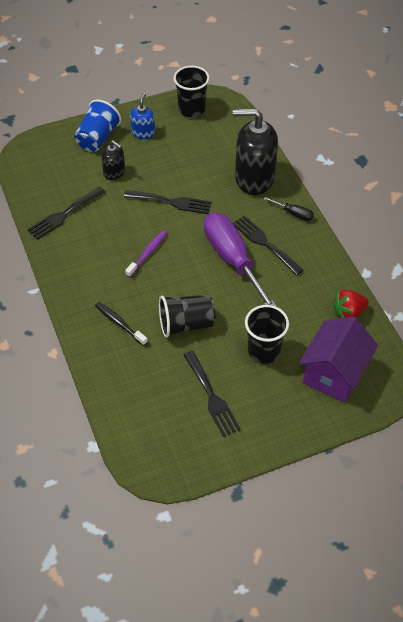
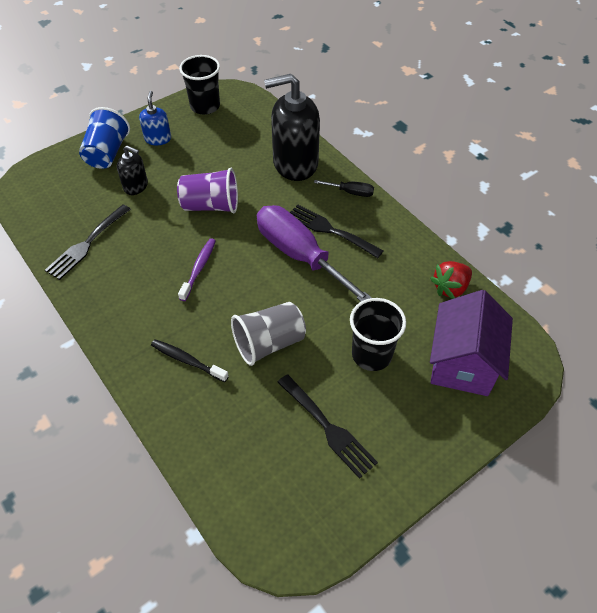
camera: 15 degrees left, 0 degrees up
(171, 202) = (211, 206): black fork -> purple cup
(186, 324) = (269, 343): black cup -> grey cup

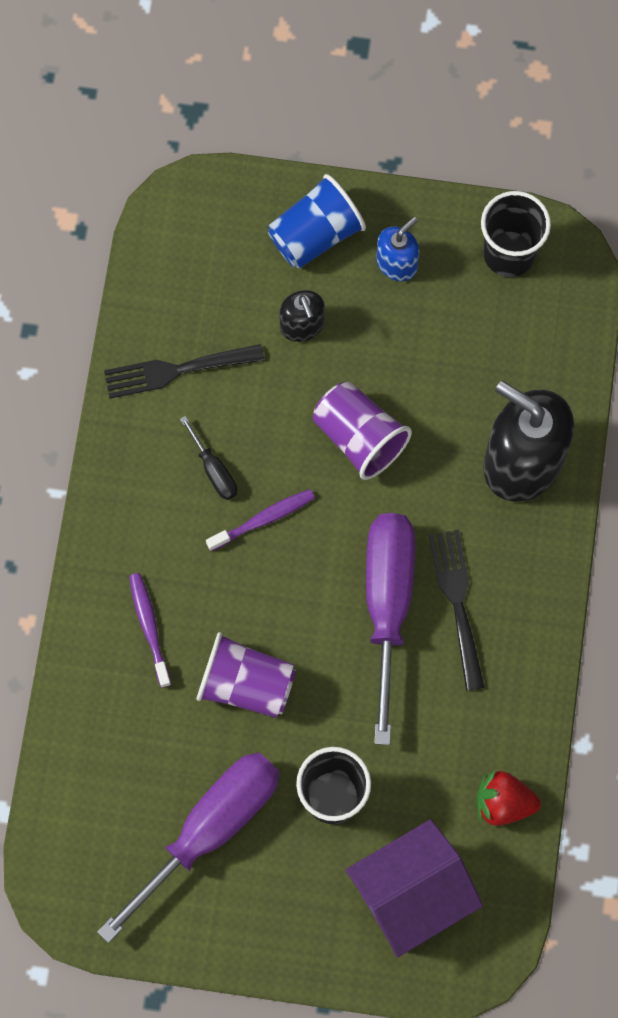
camera: 45 degrees right, 20 degrees up
(187, 360) = (149, 627): black toothbrush -> purple toothbrush
(269, 343) = (246, 684): grey cup -> purple cup
(328, 428) = (210, 829): black fork -> purple screwdriver
(351, 192) = (541, 570): black screwdriver -> black screwdriver (214, 470)

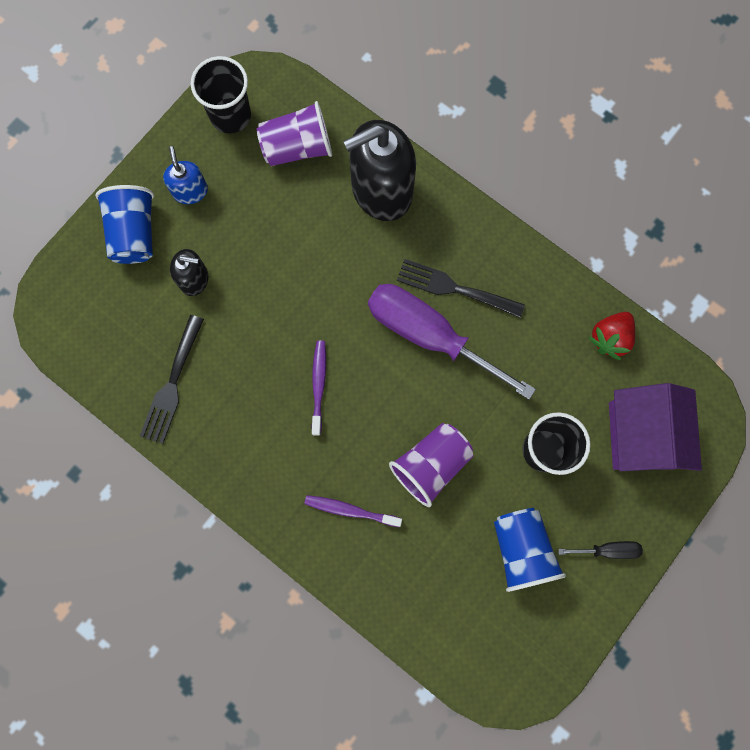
camera: 60 degrees left, 5 degrees up
(210, 829) = (521, 549): purple screwdriver -> blue cup
(214, 470) = (262, 399): black screwdriver -> black screwdriver (608, 550)
(359, 437) = (299, 287): purple cup -> purple cup (297, 148)

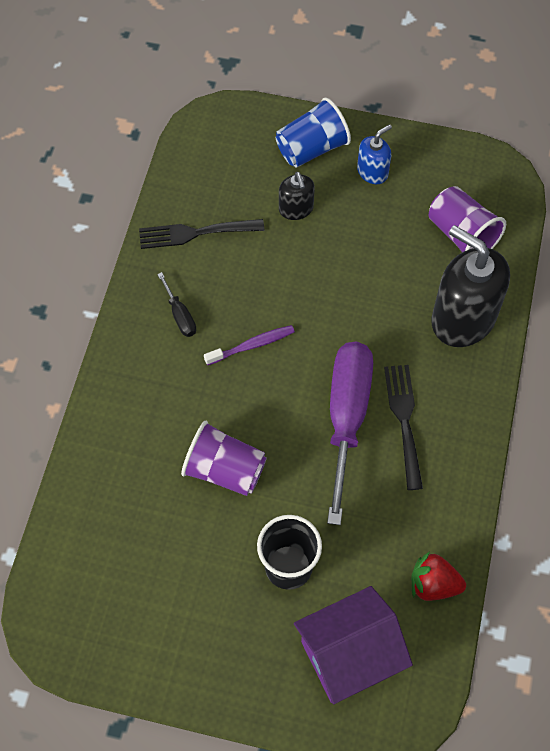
camera: 65 degrees right, 15 degrees down
(230, 115) = (459, 171): black cup -> none
(350, 510) = (151, 419): purple toothbrush -> none
(521, 549) = (182, 585): blue cup -> none
(608, 550) = (218, 669): black screwdriver -> black screwdriver (180, 315)

